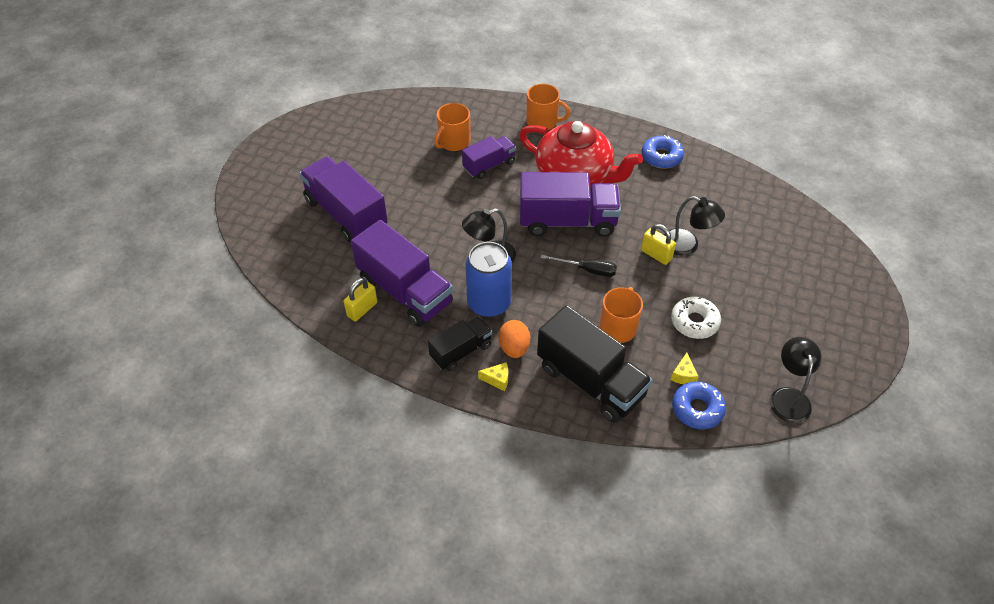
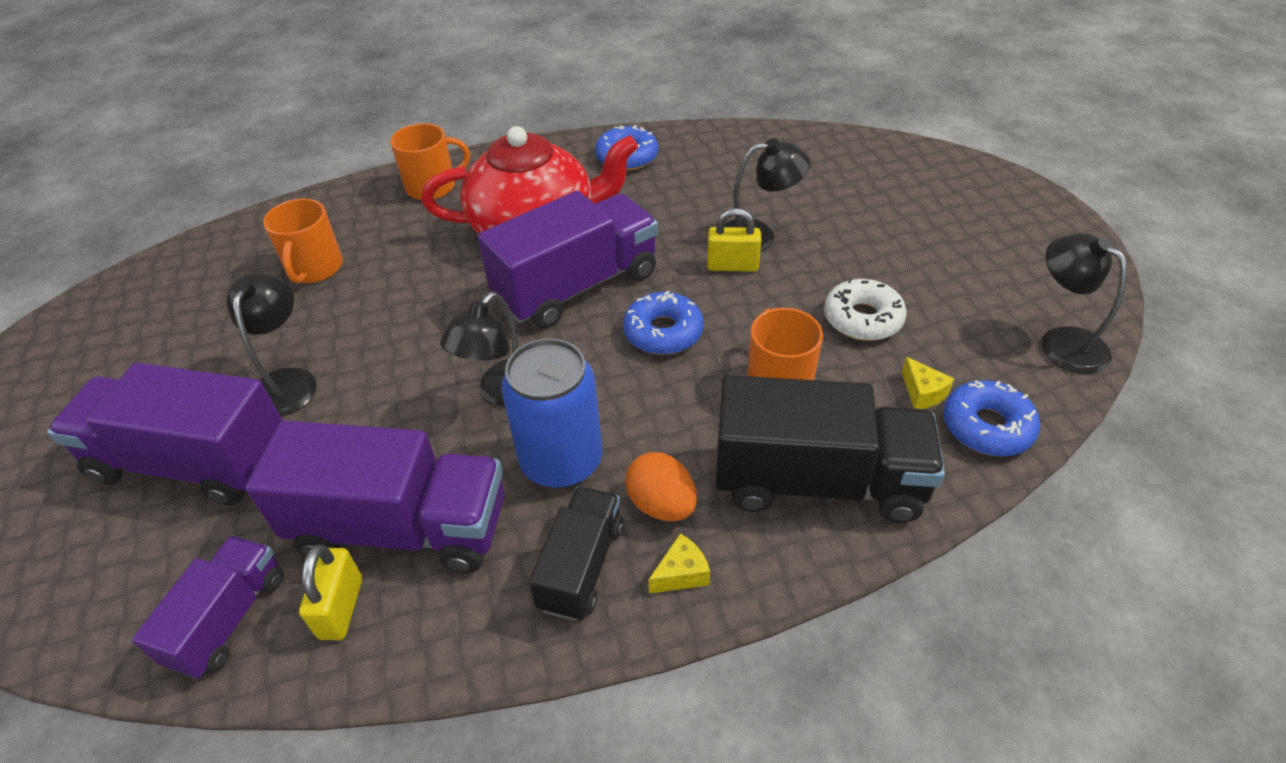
camera: 35 degrees left, 5 degrees down
(404, 197) = (287, 381): none -> black lamp
(489, 165) = (397, 272): purple truck -> purple truck (228, 619)
(587, 270) = (663, 332): black screwdriver -> blue donut

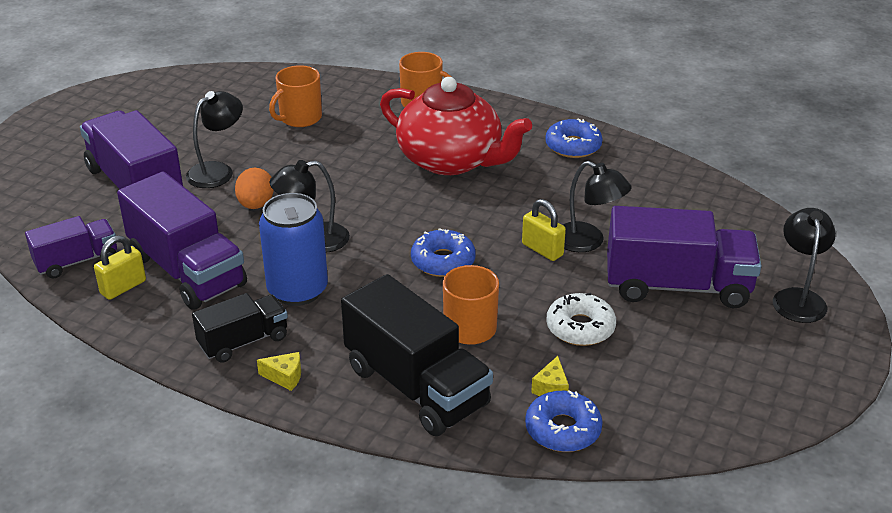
camera: 40 degrees right, 10 degrees down
(577, 286) = (429, 207): purple truck -> purple truck (677, 286)
(661, 505) = (318, 342): orange egg -> orange egg (256, 205)
(1062, 342) = (700, 423): black lamp -> black lamp (798, 298)

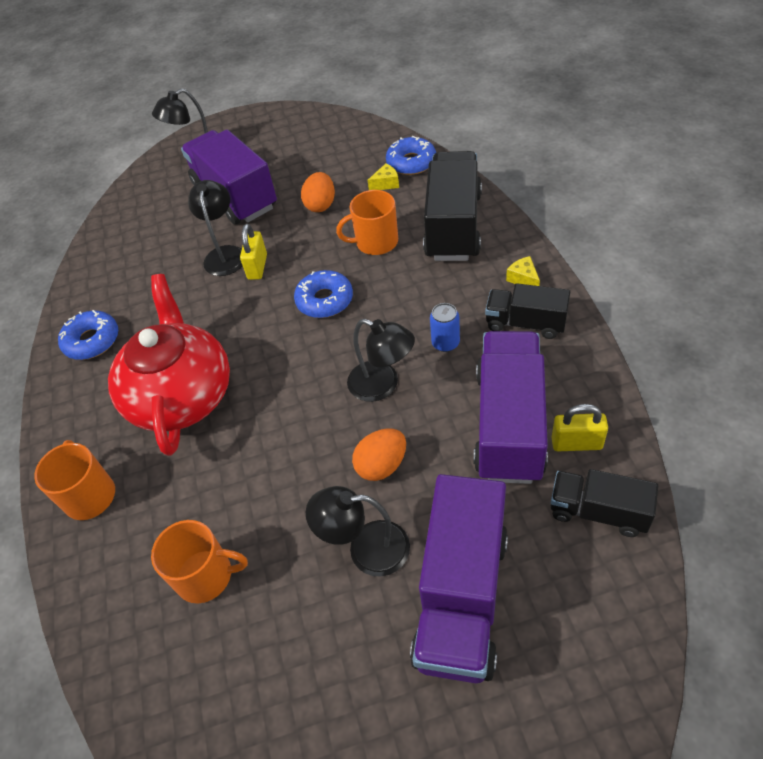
camera: 125 degrees left, 15 degrees up
(77, 261) = (598, 511): purple truck -> black truck
(297, 290) = (445, 343): blue can -> blue can, size x0.49
(580, 327) = (321, 205): white donut -> orange egg

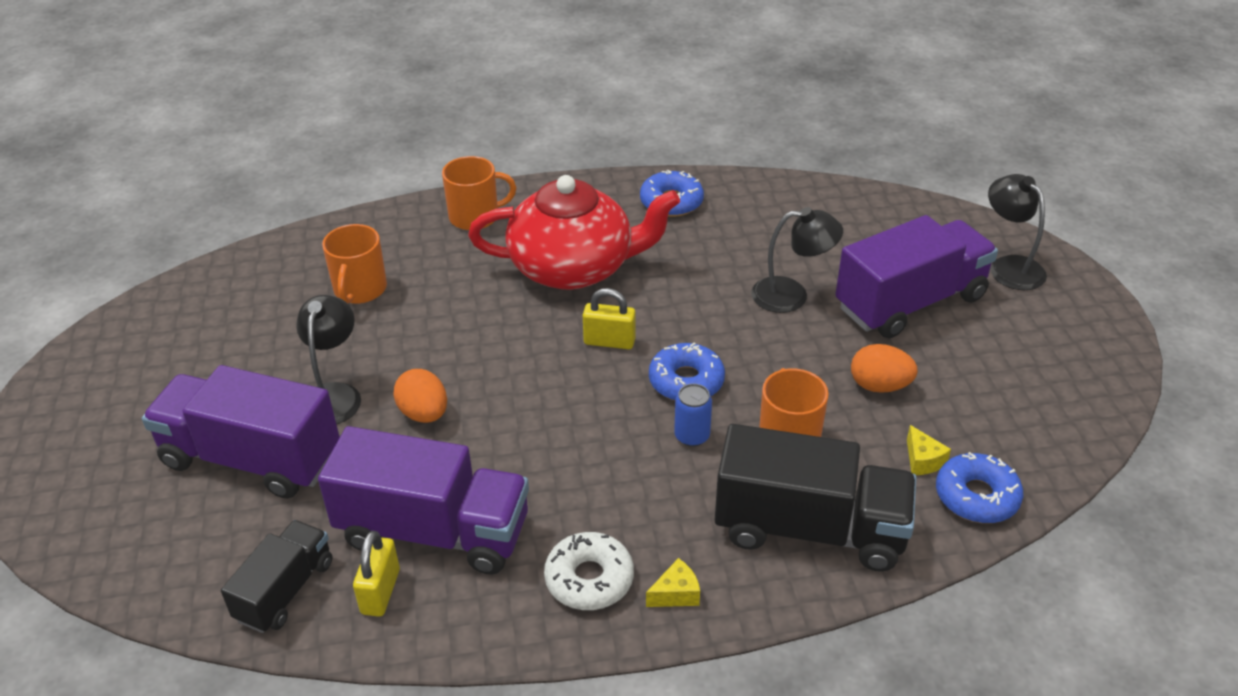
camera: 90 degrees right, 10 degrees down
(257, 267) = (761, 323): yellow padlock -> yellow padlock (609, 341)
(382, 385) = (532, 423): black lamp -> none
(445, 343) = (579, 489): blue can -> blue can (692, 436)
(525, 323) = (589, 579): black truck -> white donut

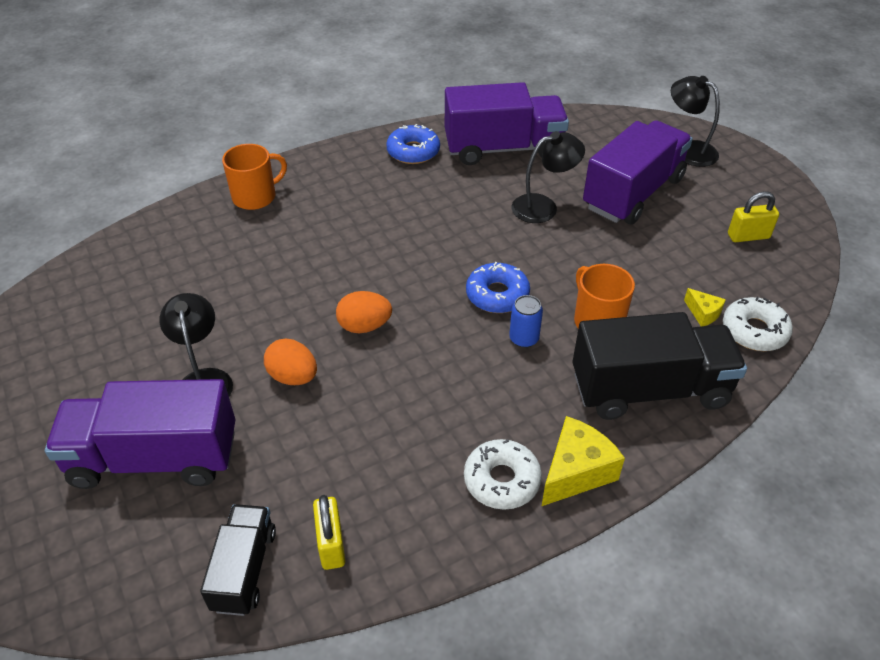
camera: 20 degrees left, 5 degrees up
(360, 289) = (182, 282): orange mug -> none
(434, 531) = (352, 477): purple truck -> purple truck (503, 148)
(574, 268) = (360, 222): red teapot -> none
(609, 341) = (420, 277): yellow padlock -> yellow padlock (748, 236)
(676, 594) = (576, 472): yellow cheese -> yellow cheese, size x1.89
(879, 386) = (643, 263): orange egg -> orange egg (364, 326)
(976, 496) = (754, 331): blue donut -> white donut

